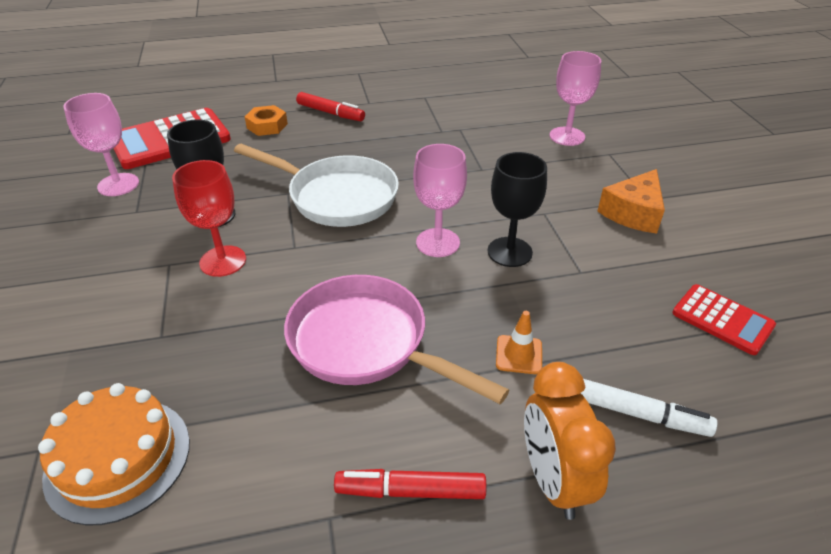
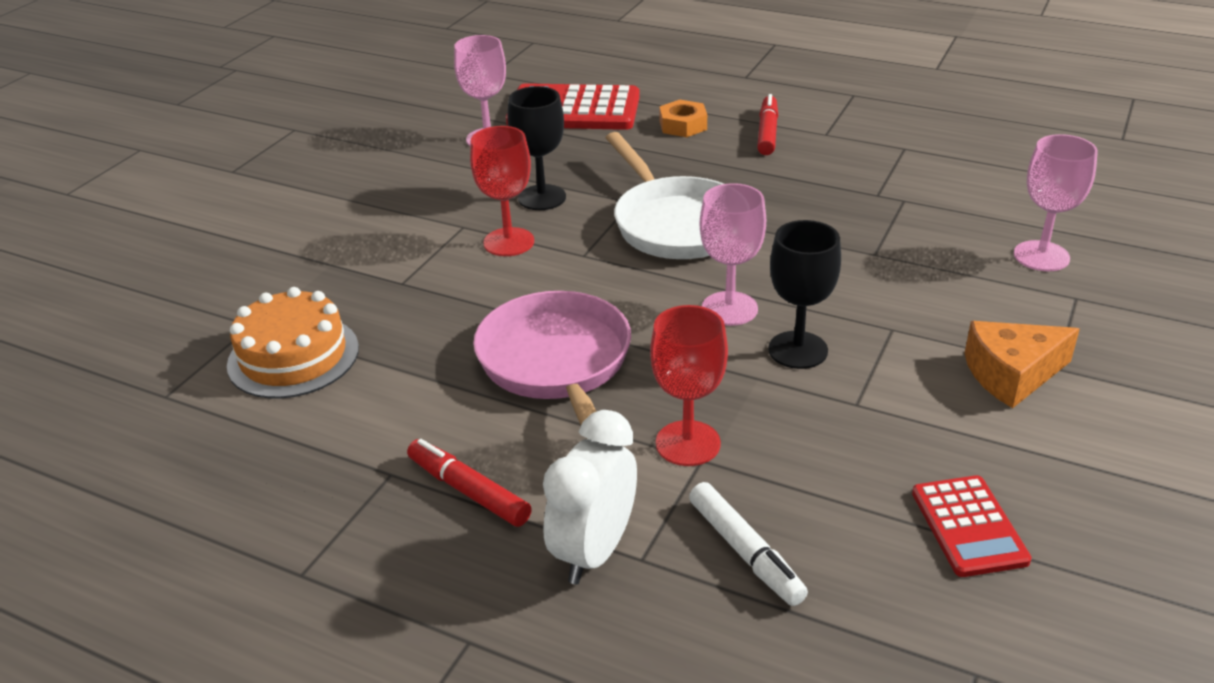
camera: 40 degrees right, 5 degrees down
(330, 113) = (767, 132): red marker -> red marker turned 150 degrees counterclockwise
(519, 355) = (688, 443): orange traffic cone -> red goblet
(553, 480) = (594, 551): orange clock -> white clock

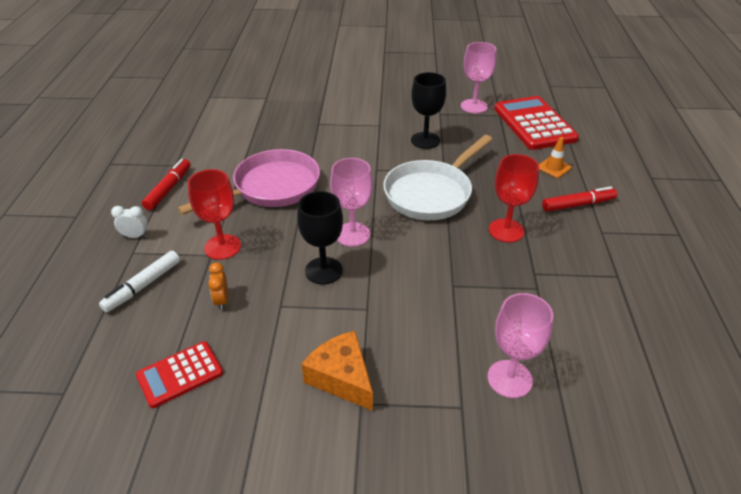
camera: 65 degrees right, 5 degrees up
(293, 356) = (247, 115): orange cake -> none
(509, 242) = (373, 142): red goblet -> red goblet (506, 230)
(594, 551) = (135, 236): white clock -> white clock, size x0.50
(683, 125) = (554, 168): orange nut -> orange traffic cone
(822, 461) = (222, 301): none -> orange clock

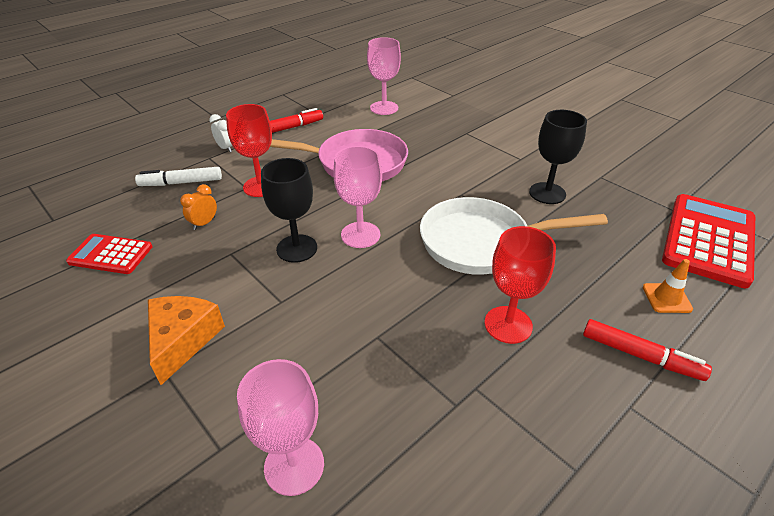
camera: 45 degrees right, 0 degrees up
(474, 106) = (652, 187): pink goblet -> pink goblet (384, 108)

